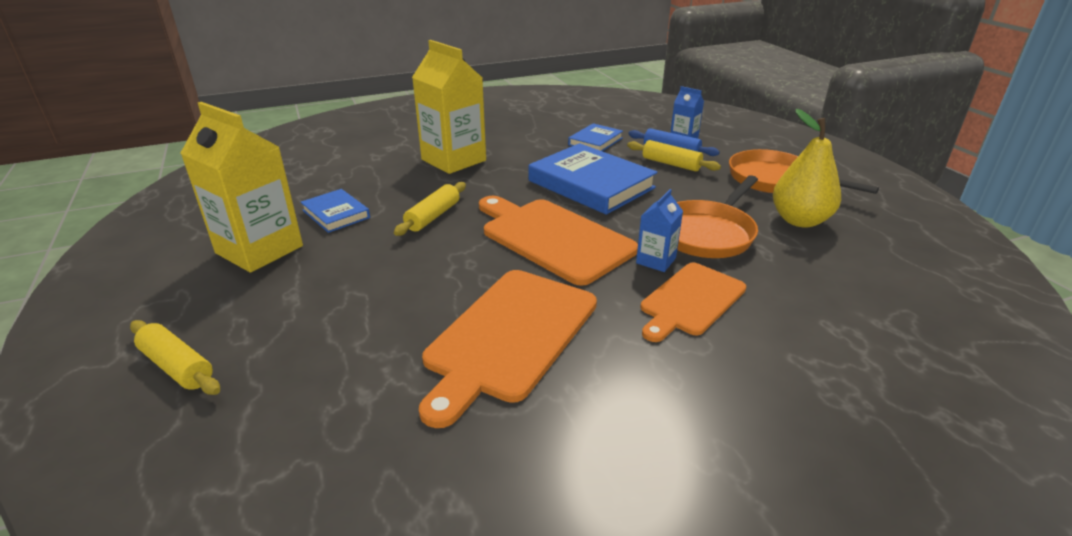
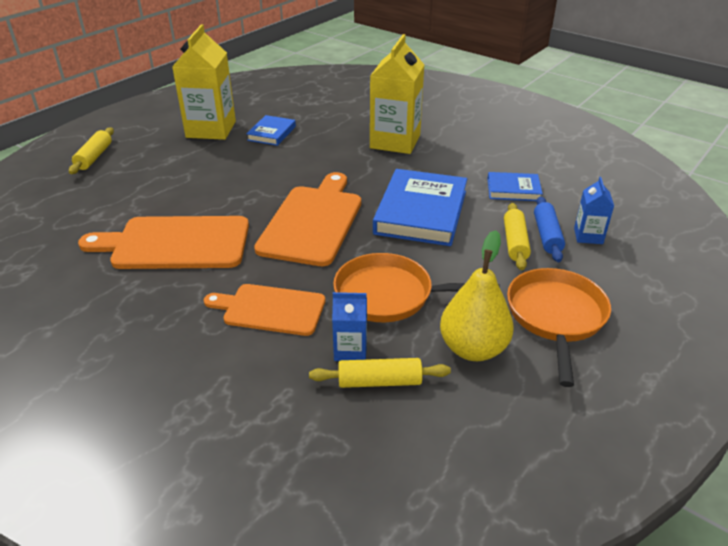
camera: 60 degrees right, 5 degrees up
(433, 216) = (300, 165): yellow rolling pin -> yellow rolling pin (379, 381)
(656, 260) = (318, 278): blue carton -> blue carton (350, 350)

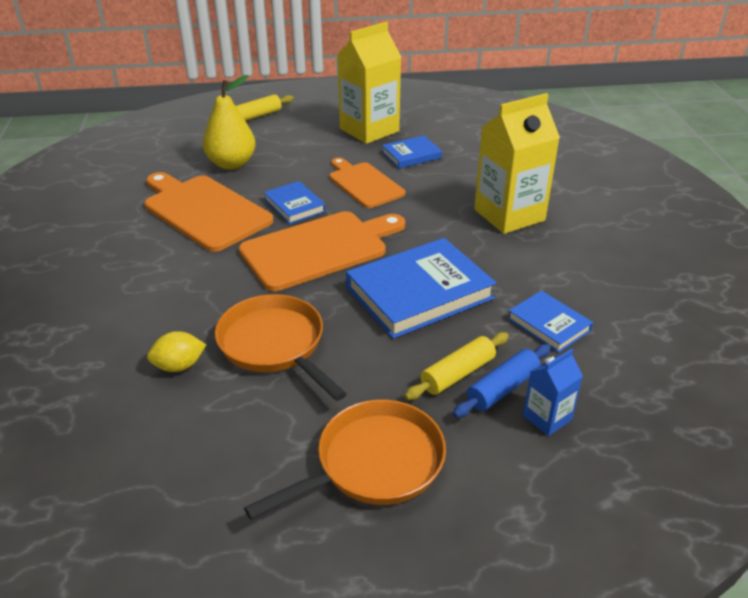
camera: 45 degrees right, 0 degrees up
(244, 204) = (294, 206): none -> blue book
(270, 309) = (181, 298): orange cutting board -> orange cutting board (364, 184)
(350, 350) = (179, 366): blue carton -> yellow lemon
(379, 381) = (158, 403): yellow rolling pin -> none
(473, 348) = (260, 434): yellow pear -> yellow pear (231, 164)

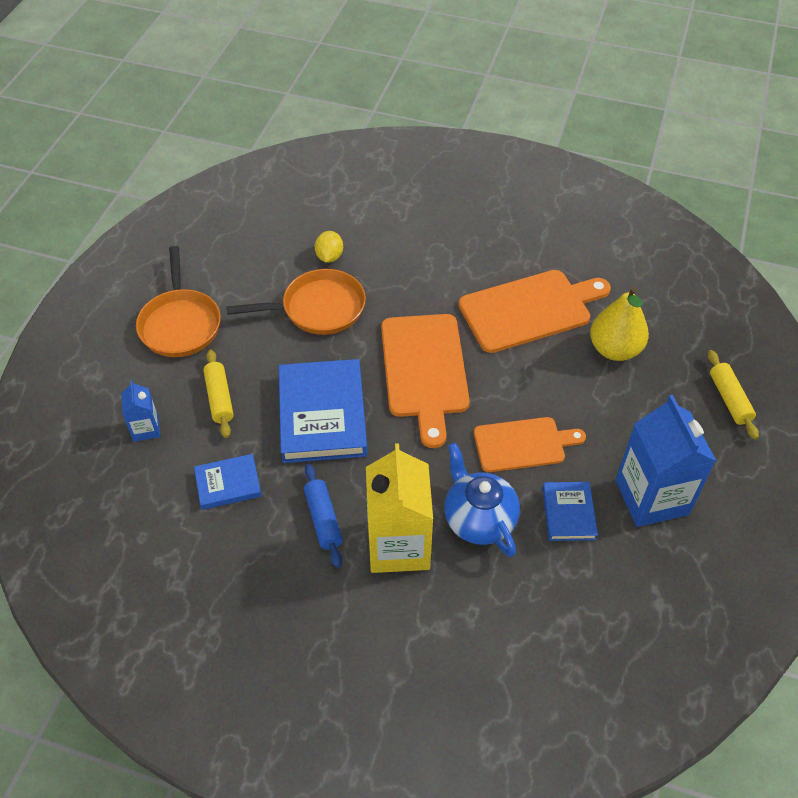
camera: 115 degrees right, 15 degrees up
(294, 206) = (506, 375): blue book -> none
(369, 130) = (651, 497): yellow carton -> blue carton
(451, 187) = (478, 519): none -> blue teapot
(502, 388) = (188, 417): blue rolling pin -> blue rolling pin (323, 519)

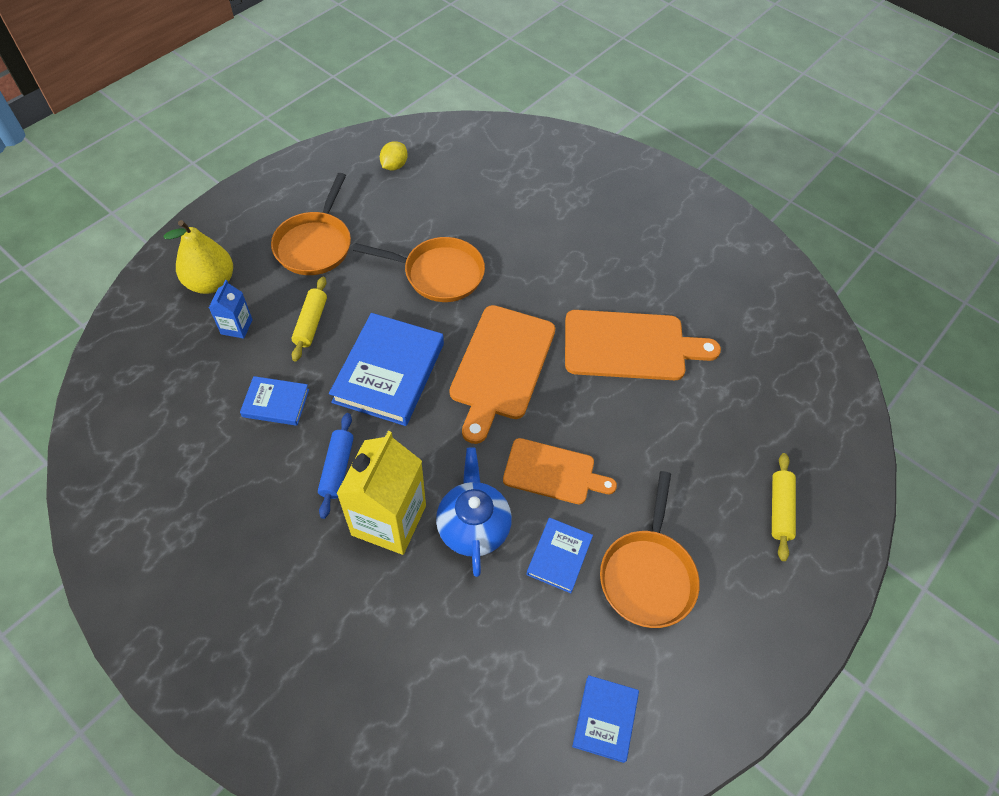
camera: 20 degrees right, 5 degrees up
(329, 257) = (474, 230): yellow lemon -> yellow lemon (394, 166)
(614, 349) = (691, 415): yellow pear -> yellow pear (211, 283)
(651, 497) = (647, 574): blue carton -> orange pan
(682, 630) = (605, 719): none -> blue book

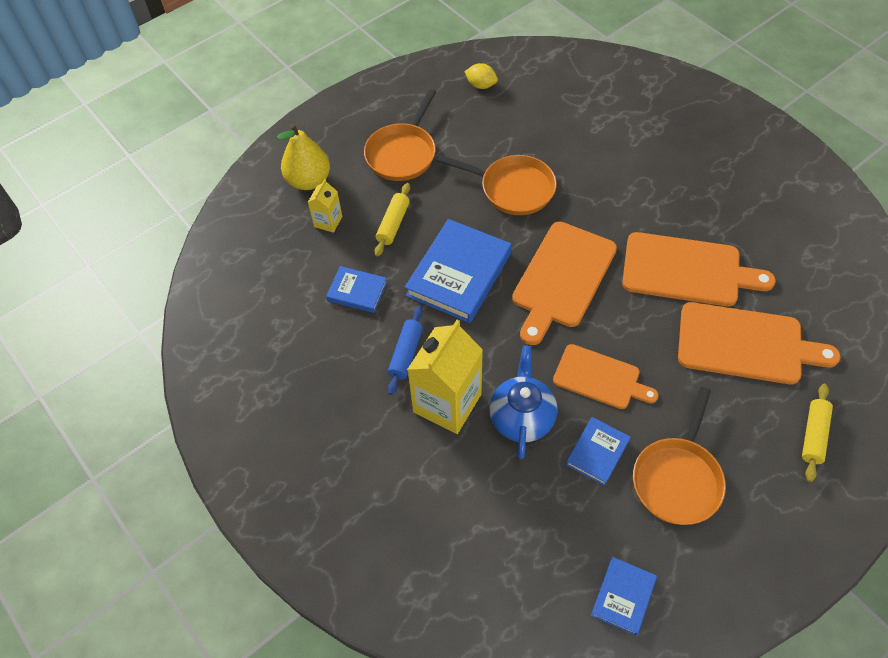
camera: 15 degrees right, 0 degrees up
(236, 327) = (328, 221): blue carton -> yellow carton
(394, 166) = (481, 85): yellow lemon -> yellow lemon turned 75 degrees clockwise
(699, 419) = (745, 344): none -> orange cutting board

